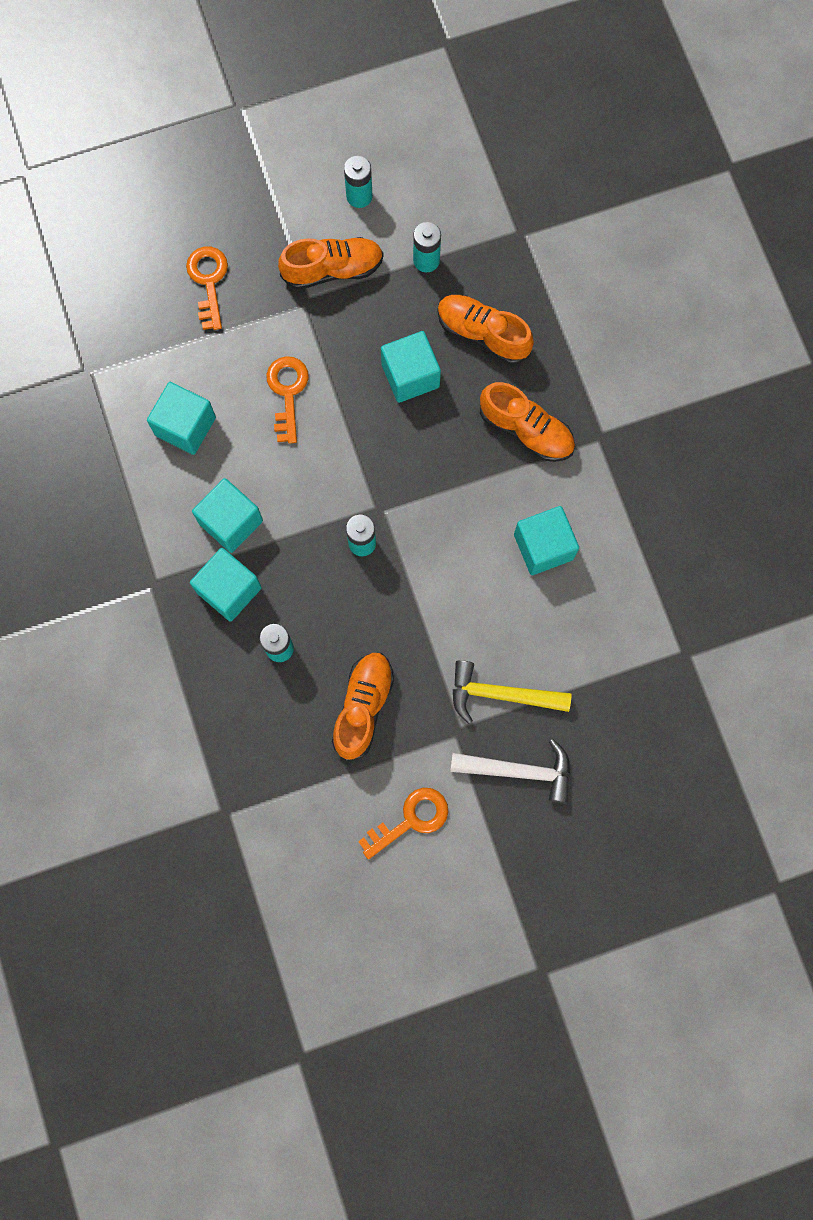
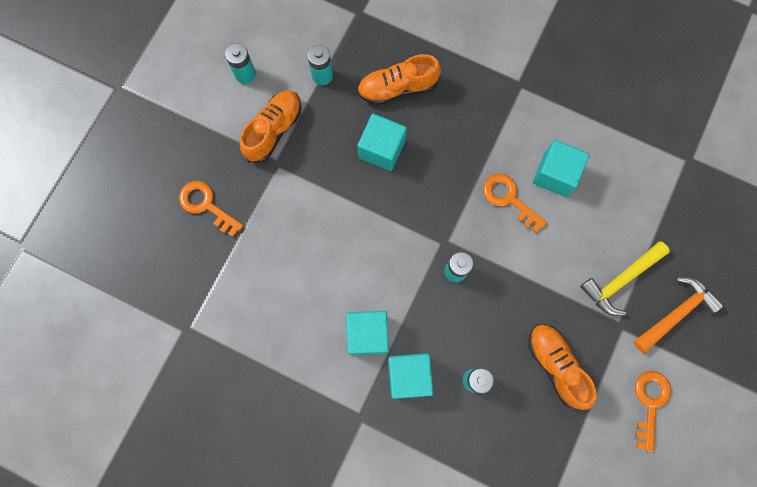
camera: 45 degrees left, 0 degrees up
(185, 426) = (281, 304): turquoise cube -> none
(287, 392) = (321, 226): orange key -> orange key (509, 199)
(519, 771) = (676, 313): white hammer -> orange hammer
(526, 430) = (477, 119): orange shoe -> none

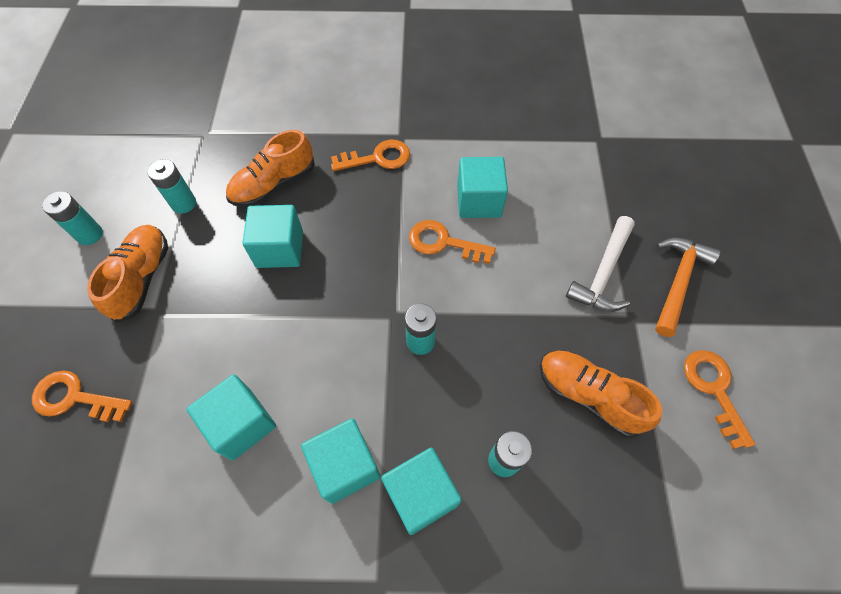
camera: 25 degrees left, 15 degrees down
(310, 274) = (241, 424): none -> turquoise cube
(491, 98) = (378, 158): none -> orange key
(620, 280) = (603, 273): yellow hammer -> white hammer

